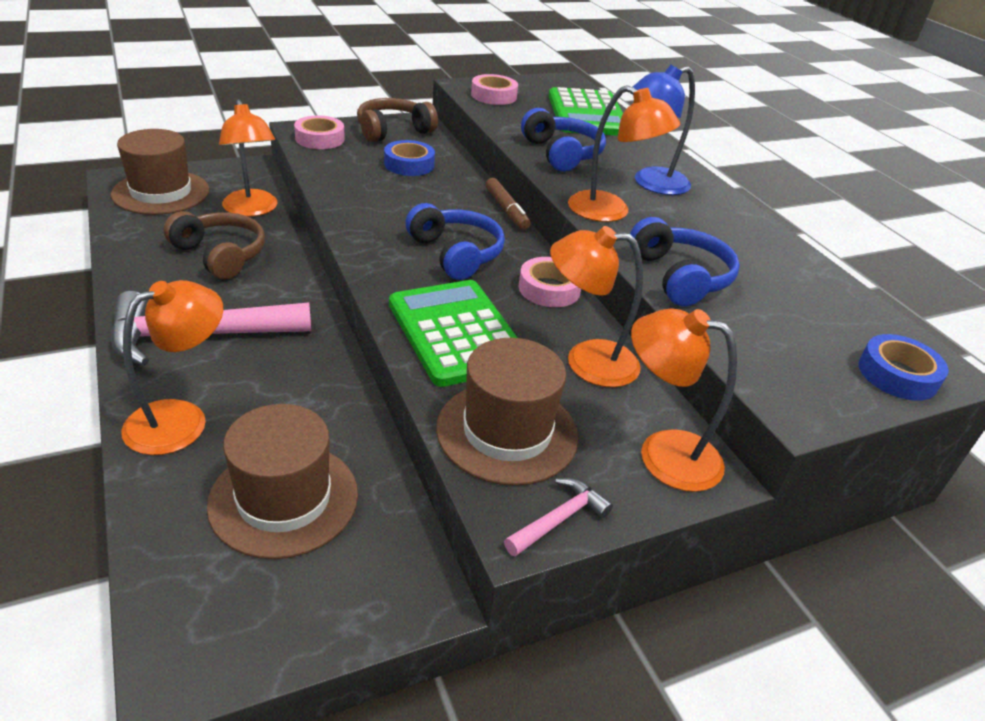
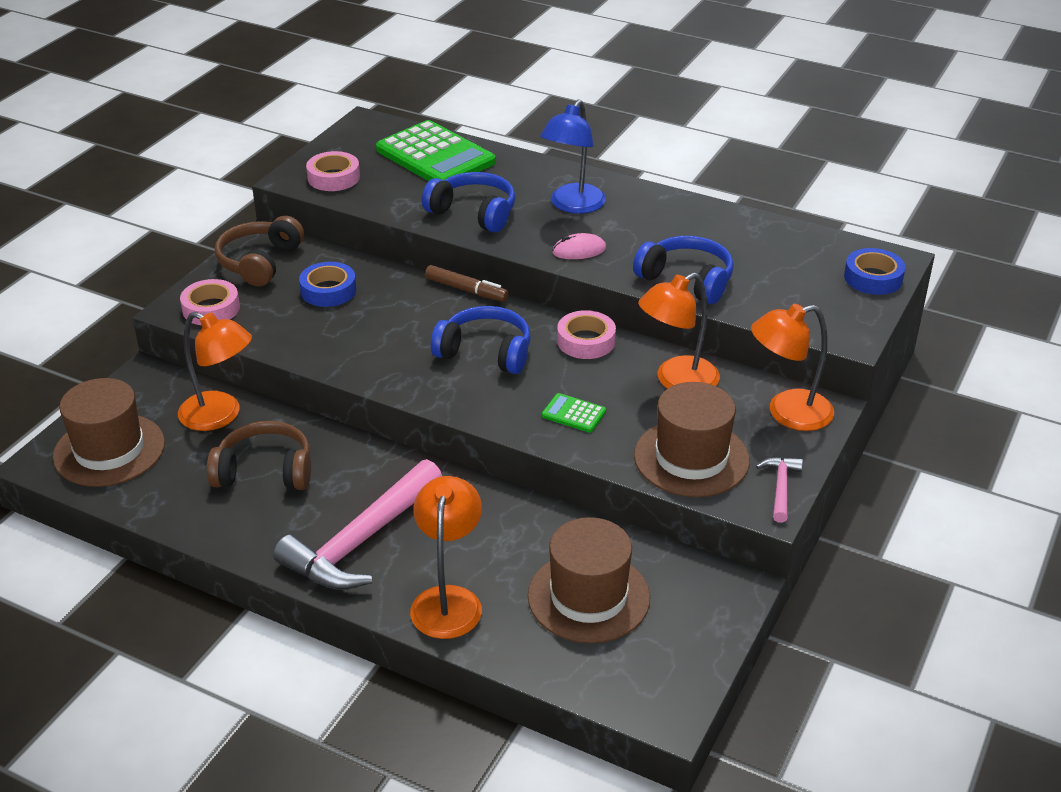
camera: 35 degrees left, 0 degrees up
(456, 333) = (573, 414): green calculator -> green calculator, size x0.43
(610, 212) = (579, 250): orange lamp -> pink mouse

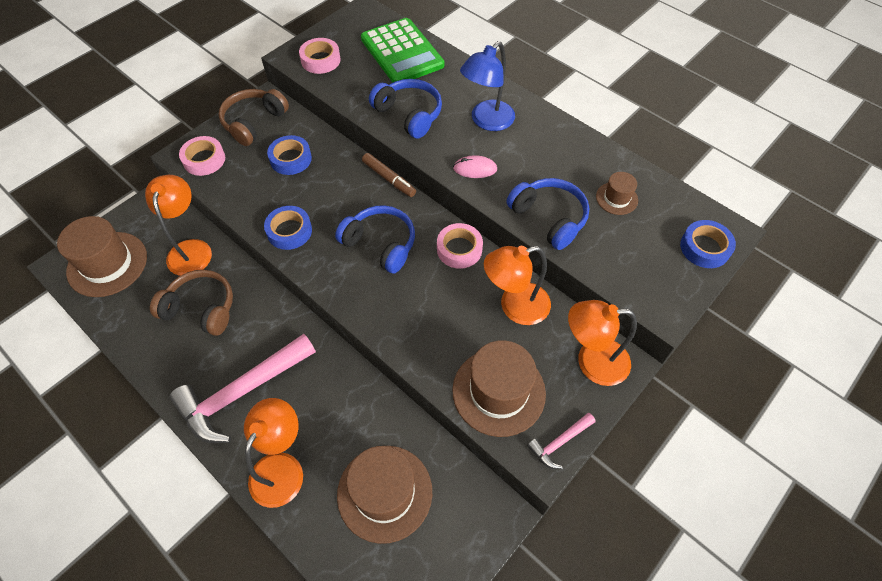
camera: 15 degrees right, 20 degrees up
(220, 416) = (191, 249): orange lamp -> orange lamp turned 135 degrees counterclockwise
(362, 359) = (289, 231): none -> blue tape
(573, 414) = (424, 322): green calculator -> none
(757, 251) = (616, 198): none -> brown hat
(780, 488) = (559, 442): pink hammer -> pink hammer turned 150 degrees counterclockwise

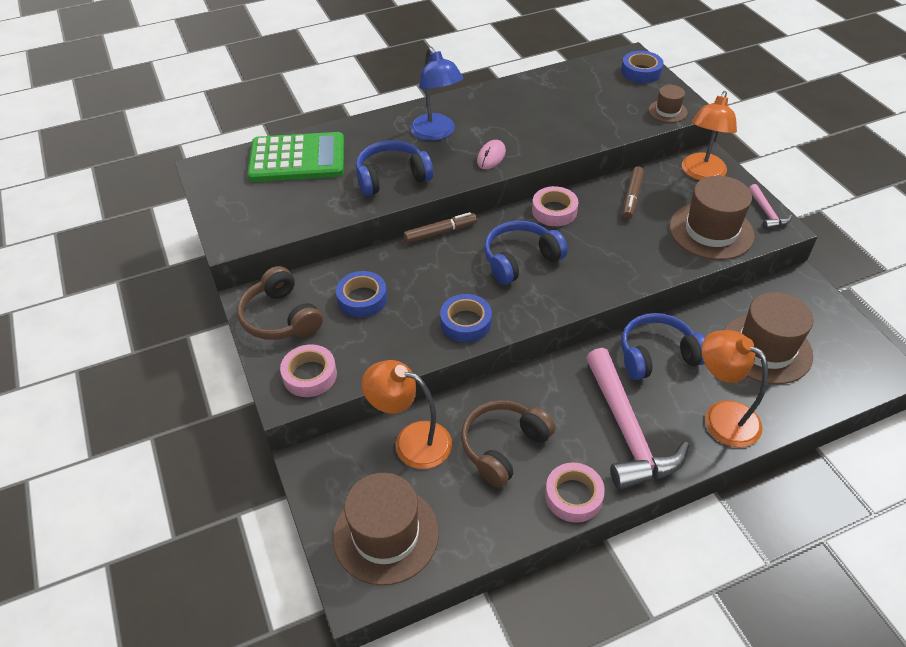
camera: 65 degrees left, 10 degrees down
(320, 60) = (258, 219): pink tape -> pink tape (573, 496)
(515, 307) = (632, 197): orange lamp -> brown marker
(549, 218) = (572, 133): blue headphones -> blue headphones (657, 355)
(616, 198) = (570, 94): brown hat -> brown hat (667, 111)

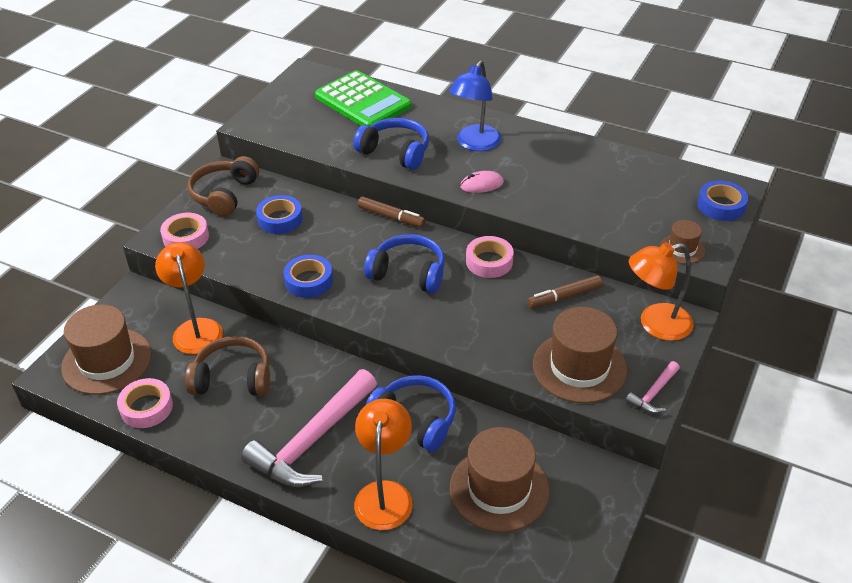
camera: 50 degrees right, 5 degrees down
(573, 496) = (220, 441): pink tape -> pink tape (146, 407)

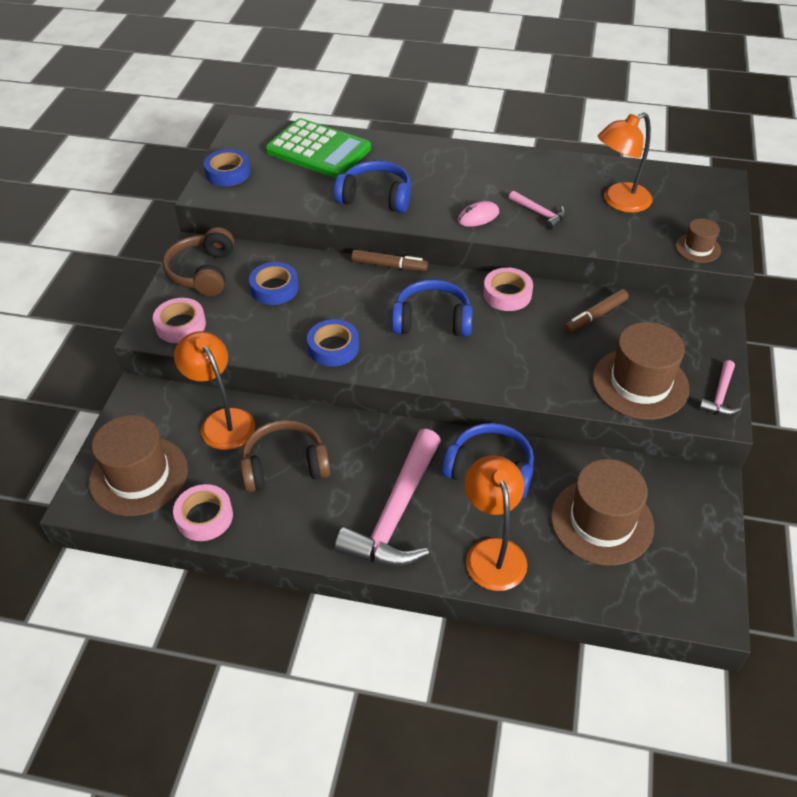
camera: 15 degrees left, 5 degrees up
(475, 144) = (452, 176): blue lamp -> none
(541, 191) = (539, 213): none -> pink hammer
(655, 324) = (692, 327): orange lamp -> orange lamp (619, 202)
(721, 206) = (714, 200): blue tape -> blue tape (228, 173)

